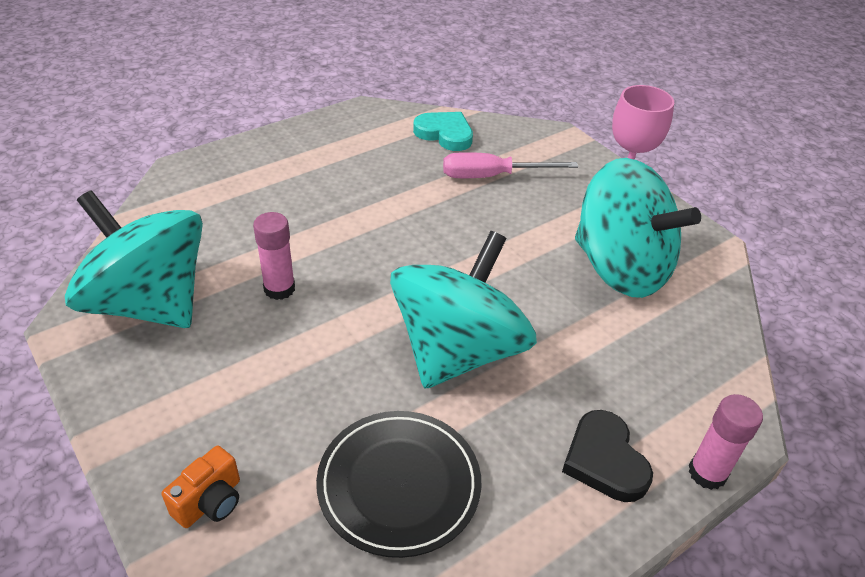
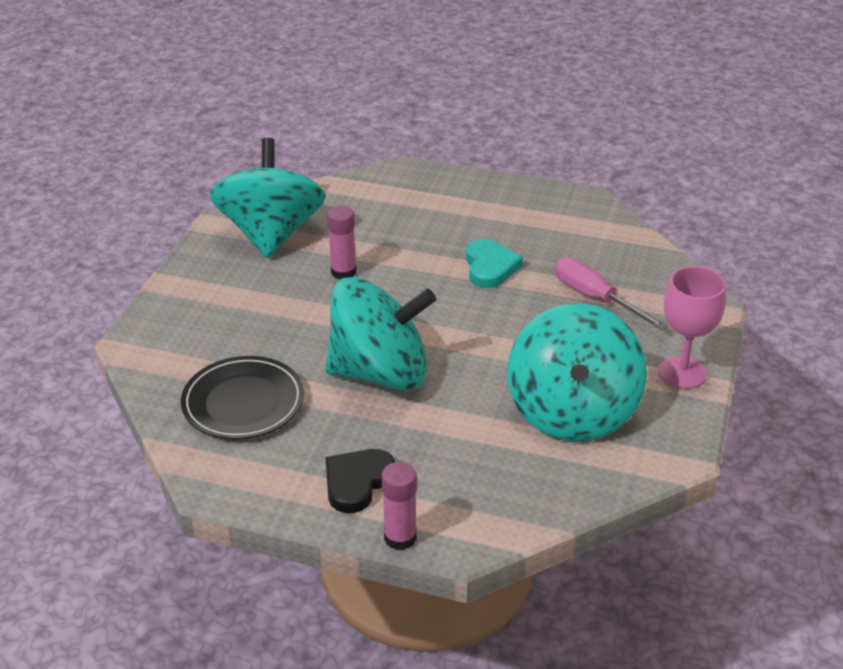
camera: 55 degrees right, 5 degrees down
(210, 501) = (161, 340): orange camera -> none
(445, 134) = (616, 249): turquoise heart -> turquoise heart (490, 267)

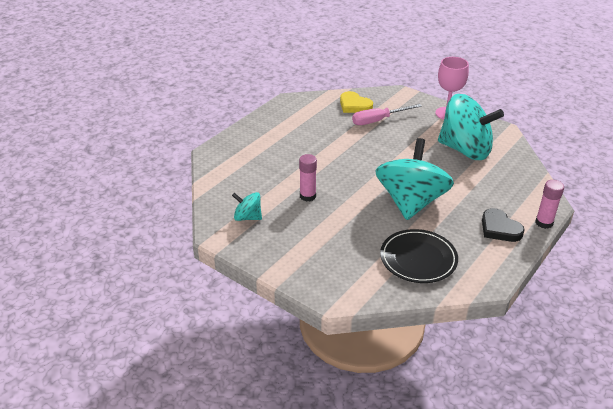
camera: 70 degrees left, 0 degrees up
(271, 234) = (247, 217): turquoise spinning top -> turquoise spinning top, size x0.46
(490, 267) = (333, 145): turquoise heart -> none
(624, 264) = (354, 105): none -> yellow heart

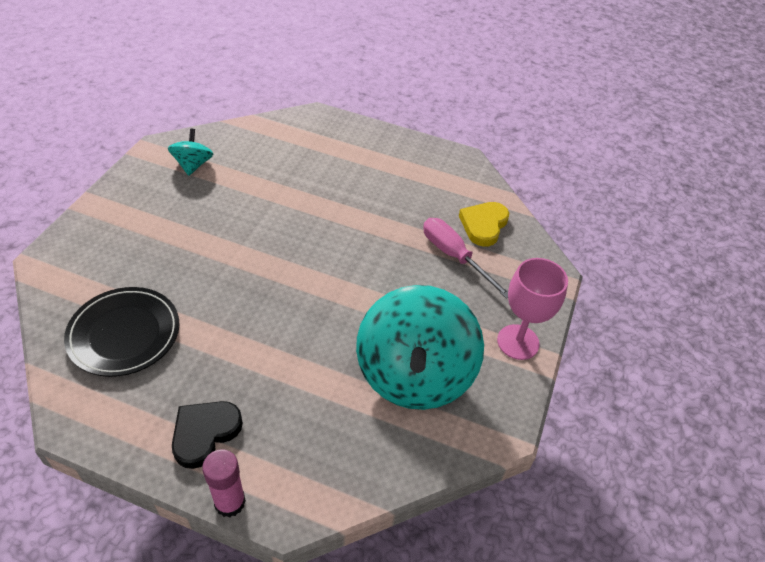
camera: 70 degrees right, 10 degrees up
(307, 196) = (244, 208): pink glue stick -> none
(411, 202) = (253, 315): turquoise spinning top -> none

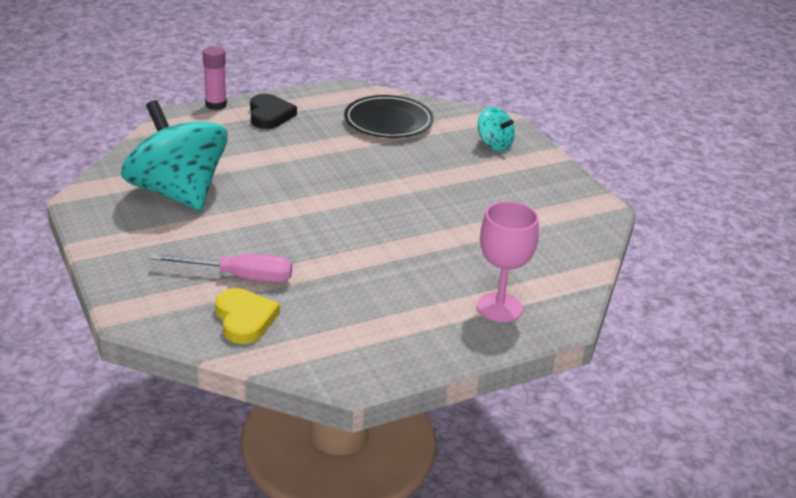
camera: 135 degrees right, 15 degrees down
(193, 165) = (552, 213): turquoise spinning top -> turquoise spinning top (494, 144)
(518, 342) = (116, 249): pink goblet -> pink goblet (499, 307)

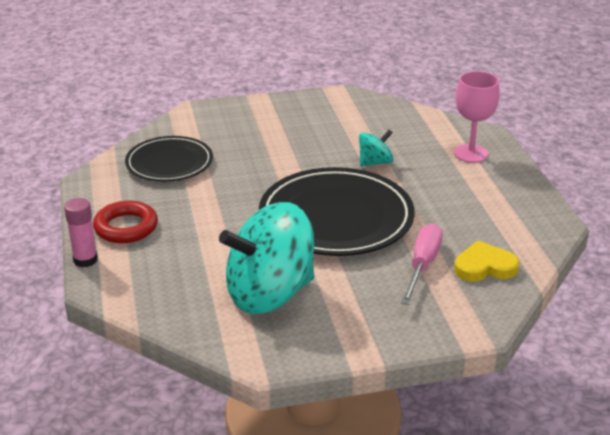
camera: 75 degrees left, 0 degrees up
(269, 115) = (126, 227): black heart -> red ring
(317, 219) = (336, 218): none -> black plate
(494, 144) = (233, 120): turquoise spinning top -> turquoise spinning top (375, 162)

